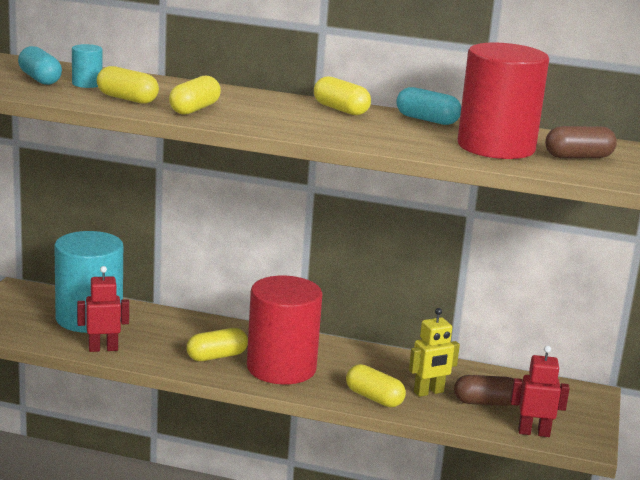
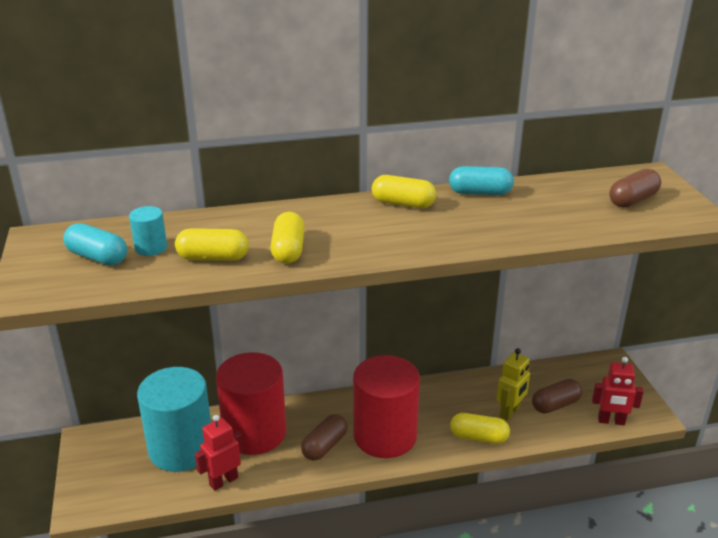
camera: 25 degrees left, 10 degrees up
(216, 356) = (324, 446): yellow capsule -> brown capsule
(496, 147) = (567, 210): red cylinder -> red cylinder (254, 433)
(533, 432) = (611, 421): red robot -> red robot turned 150 degrees counterclockwise

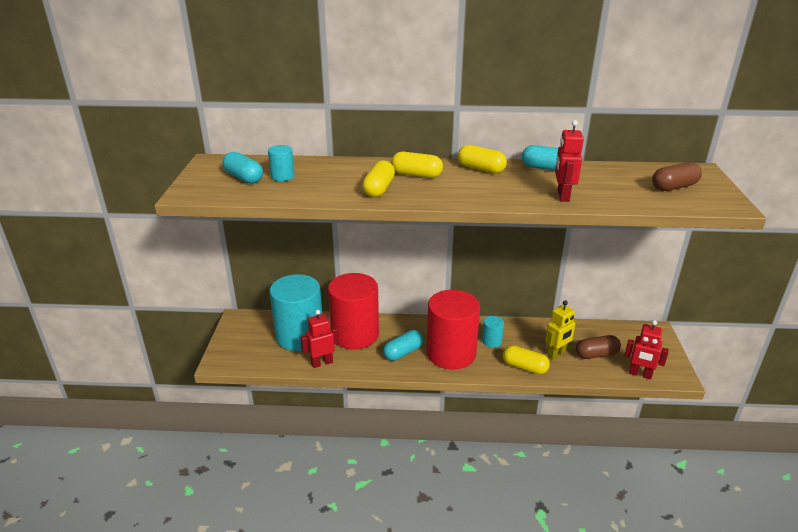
camera: 15 degrees right, 0 degrees up
(213, 258) = (322, 187): yellow capsule -> yellow capsule (416, 175)
(324, 446) = (403, 352): brown capsule -> turquoise capsule
(429, 410) = (491, 341): none -> turquoise cylinder
(515, 229) = (563, 196): none -> red robot

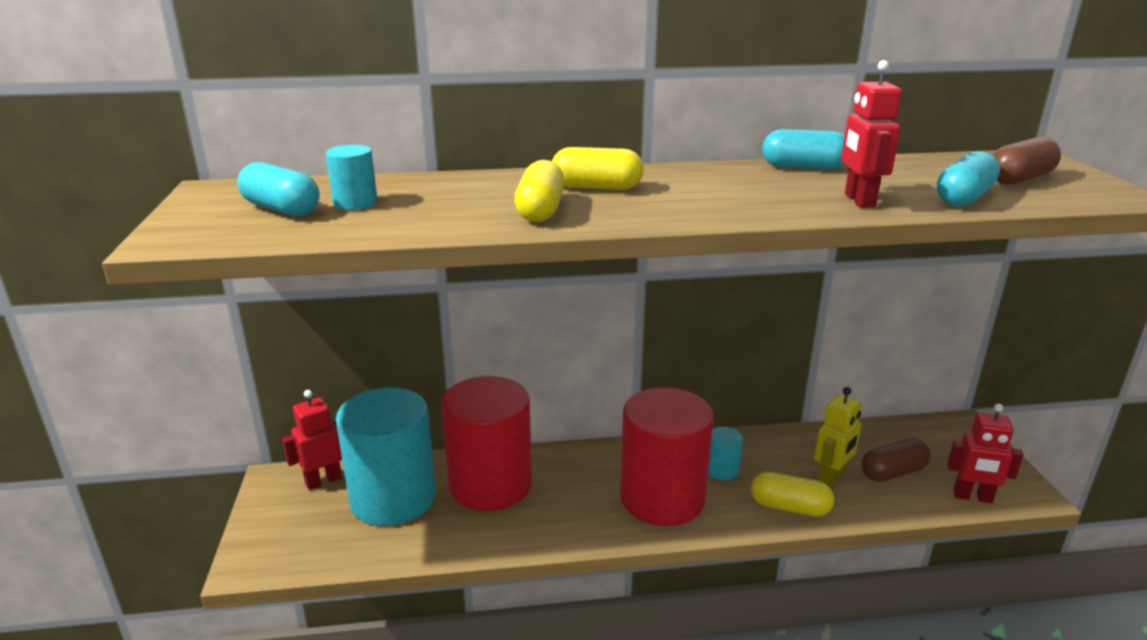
camera: 10 degrees left, 5 degrees down
(322, 363) = (442, 542): red robot -> red robot (323, 481)
(403, 352) = (581, 506): turquoise capsule -> turquoise capsule (963, 198)
(481, 169) = (700, 174): yellow capsule -> none

